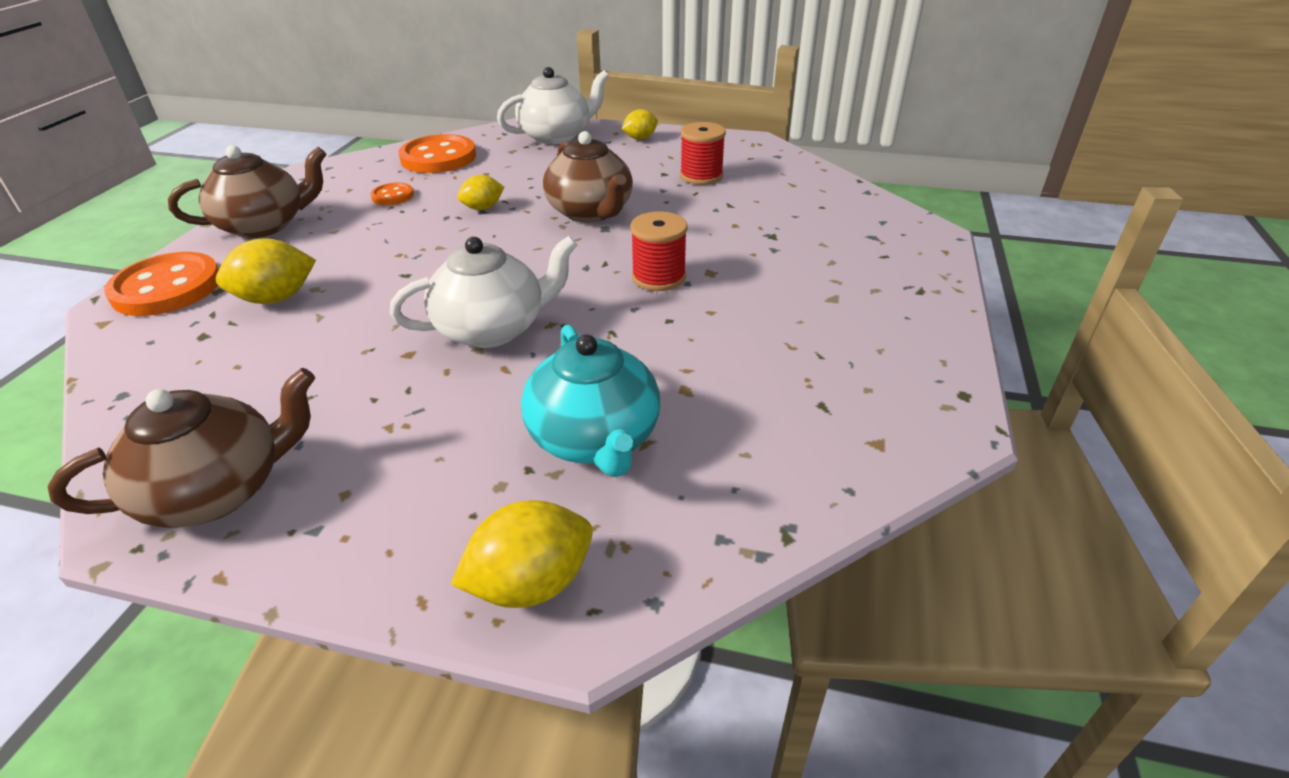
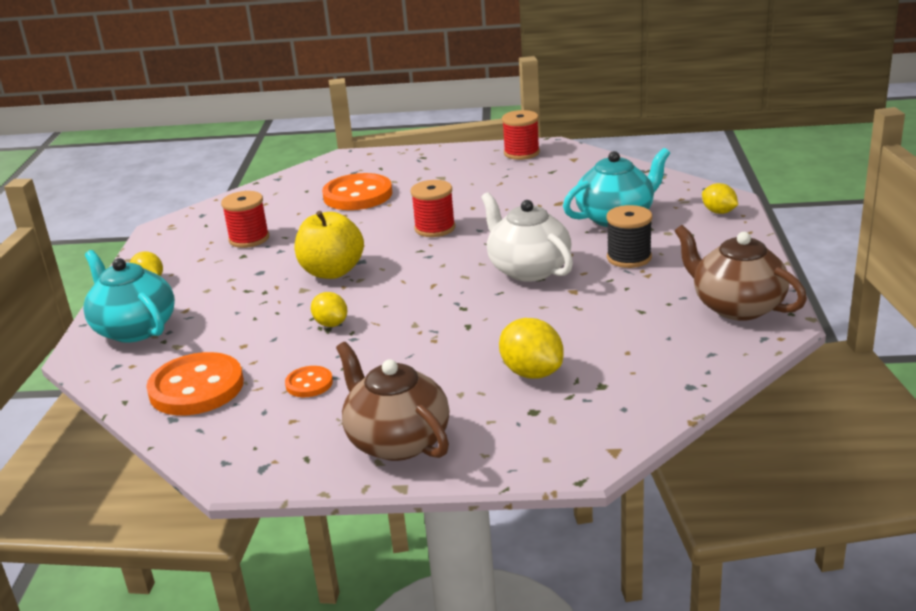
camera: 100 degrees left, 10 degrees down
(167, 288) = (542, 443): orange button -> orange button (357, 195)
(450, 420) = (629, 258): none -> black spool
(531, 583) = (719, 212): yellow lemon -> yellow lemon, size x0.64
(556, 136) = (134, 328): white teapot -> turquoise teapot
(590, 212) = (332, 272): brown teapot -> yellow apple
(919, 385) = (521, 153): none -> red spool

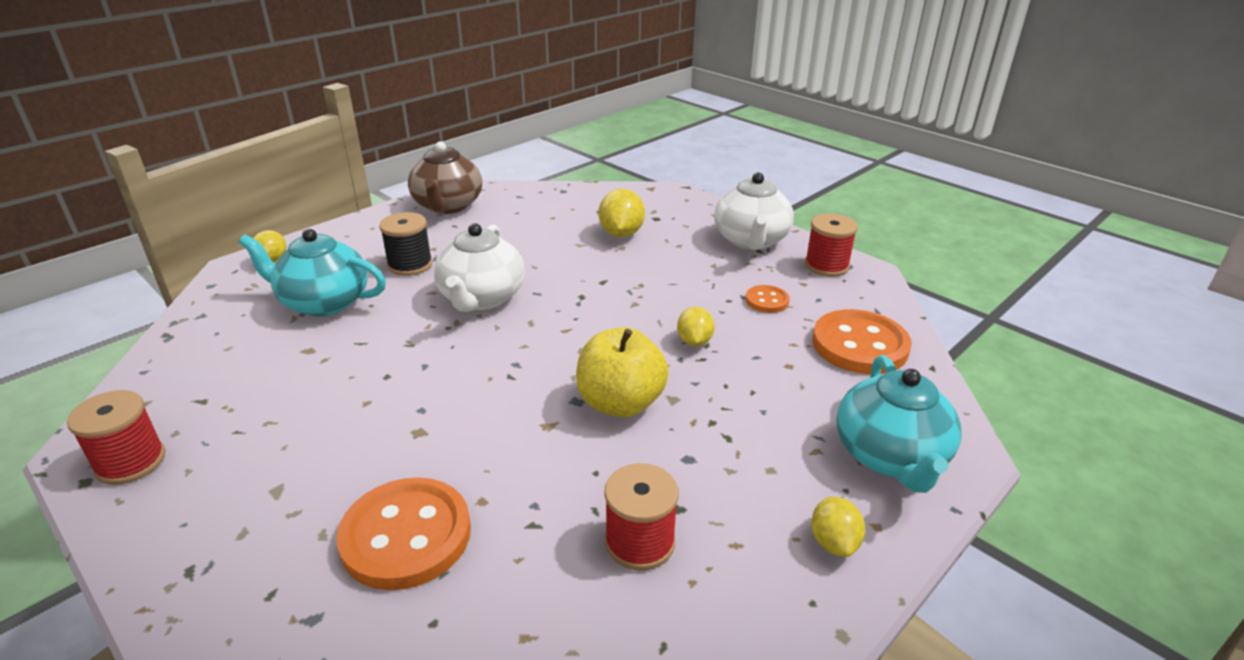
camera: 140 degrees left, 5 degrees up
(397, 441) = (750, 240): brown teapot -> white teapot
(435, 228) = (449, 396): red spool -> red spool (826, 266)

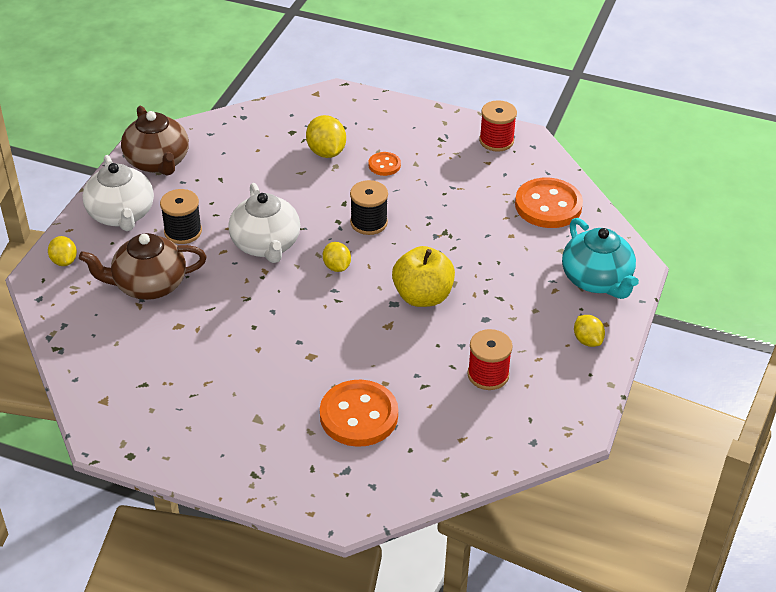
camera: 25 degrees left, 10 degrees up
(131, 462) = (145, 435): red spool -> none
(324, 302) = (148, 285): turquoise teapot -> brown teapot
(615, 306) = (368, 222): none -> black spool
(694, 341) = (441, 235): yellow lemon -> yellow lemon (337, 267)
(750, 240) = (429, 131): white teapot -> white teapot (121, 215)
(767, 301) = (471, 186): orange button -> orange button (384, 165)

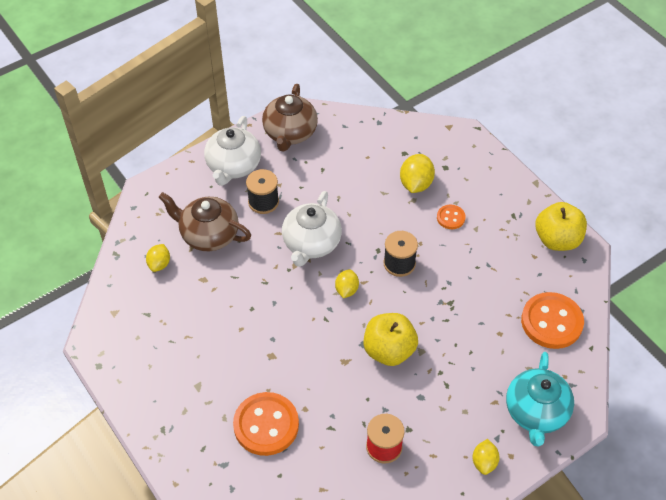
camera: 35 degrees right, 10 degrees up
(64, 261) = (170, 185): yellow lemon -> yellow lemon (159, 264)
(496, 141) = (557, 239): red spool -> yellow apple

